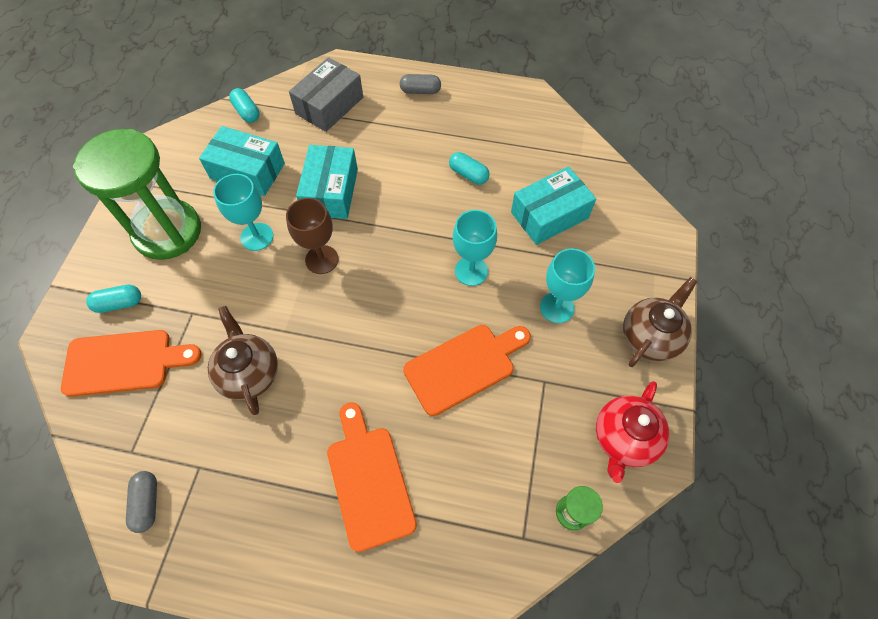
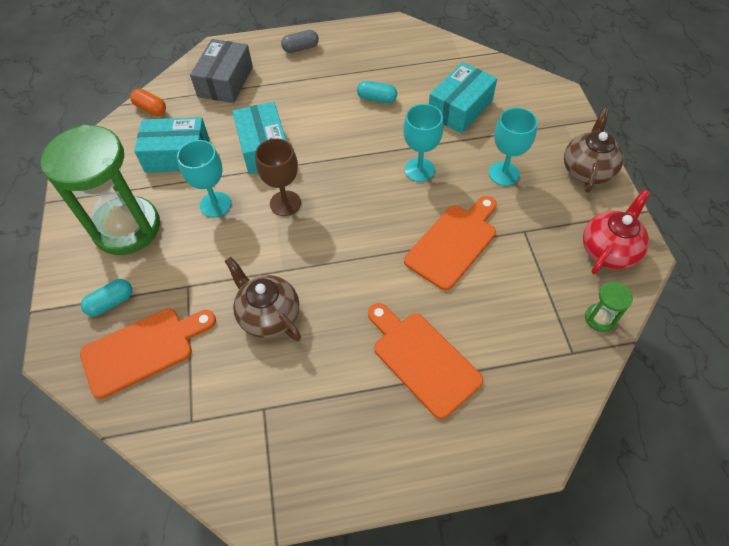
camera: 20 degrees left, 5 degrees down
(147, 503) = (230, 457): grey capsule -> none
(247, 112) = (151, 109): turquoise capsule -> orange capsule
(624, 439) = (608, 250): red teapot -> red teapot turned 150 degrees counterclockwise

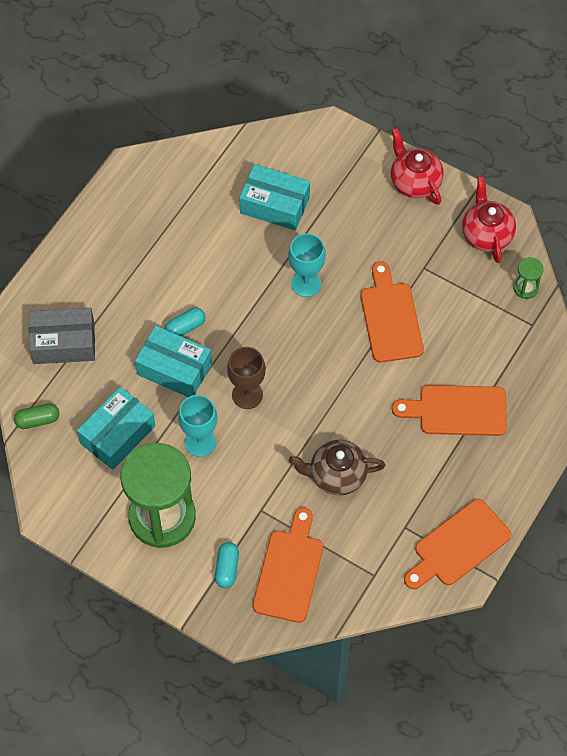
camera: 50 degrees left, 5 degrees up
(151, 109) = (37, 420): orange capsule -> green capsule
(225, 82) = (63, 343): grey box -> grey box turned 60 degrees counterclockwise
(283, 474) = (458, 545): none -> orange cutting board
(300, 48) = (82, 257): grey capsule -> none
(377, 99) = (204, 251): turquoise capsule -> turquoise capsule (185, 327)
(460, 108) = (275, 205): turquoise box -> turquoise box turned 60 degrees counterclockwise
(504, 173) = (365, 234): turquoise goblet -> none
(587, 170) = (414, 182): brown teapot -> red teapot

